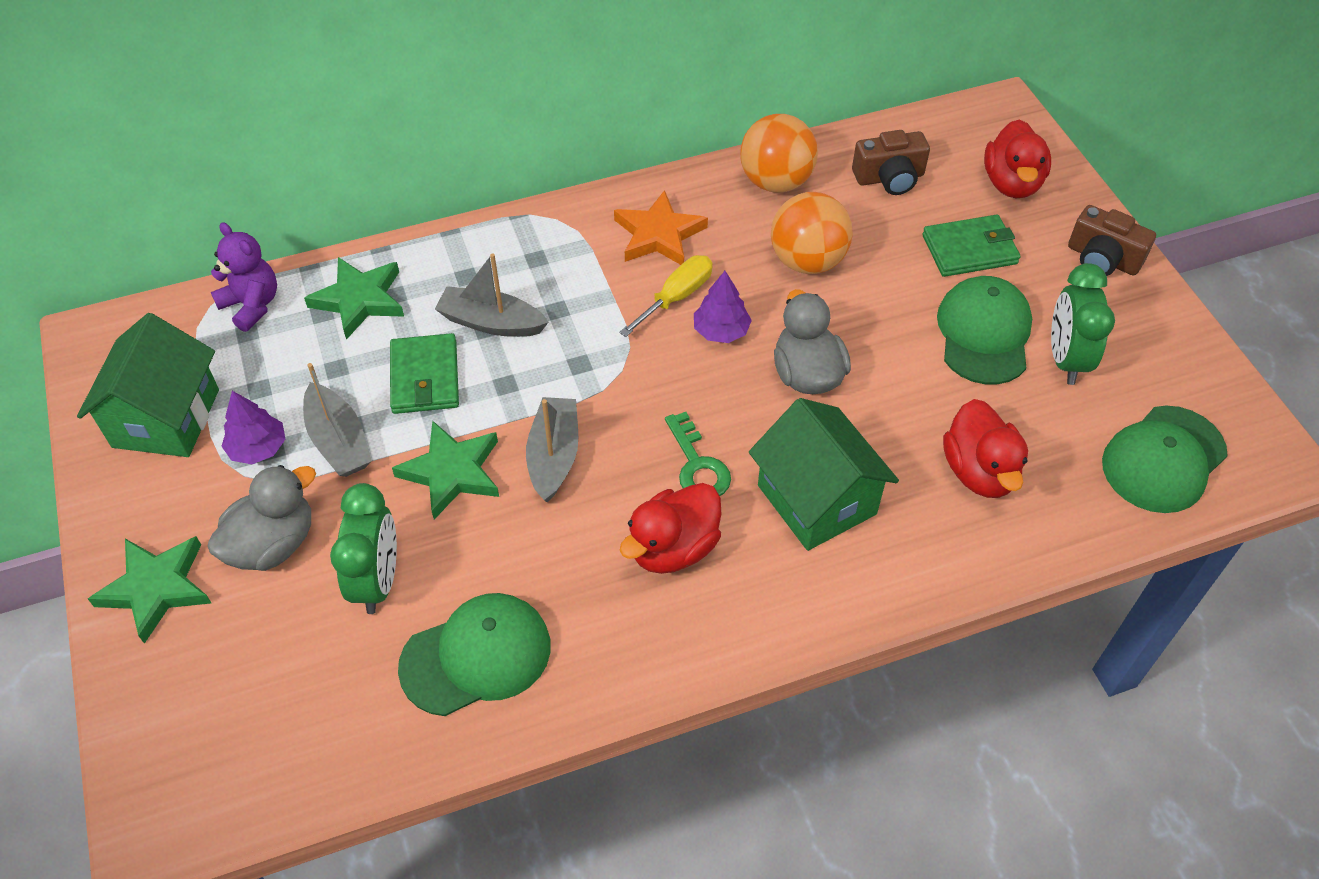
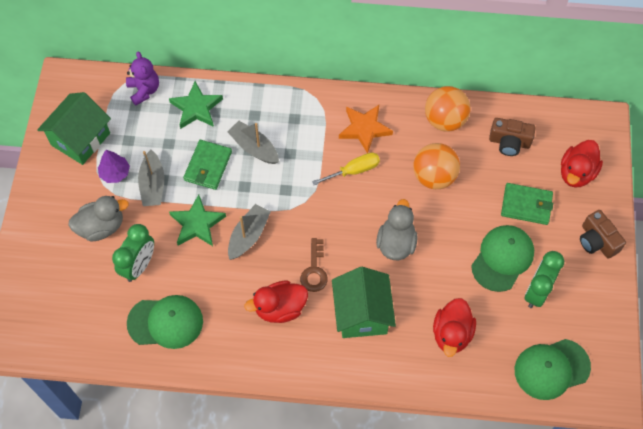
camera: 25 degrees right, 10 degrees up
(156, 588) = (43, 227): green star -> none
(697, 465) = (314, 270): green key -> brown key
(721, 331) = (366, 200): purple tree -> none

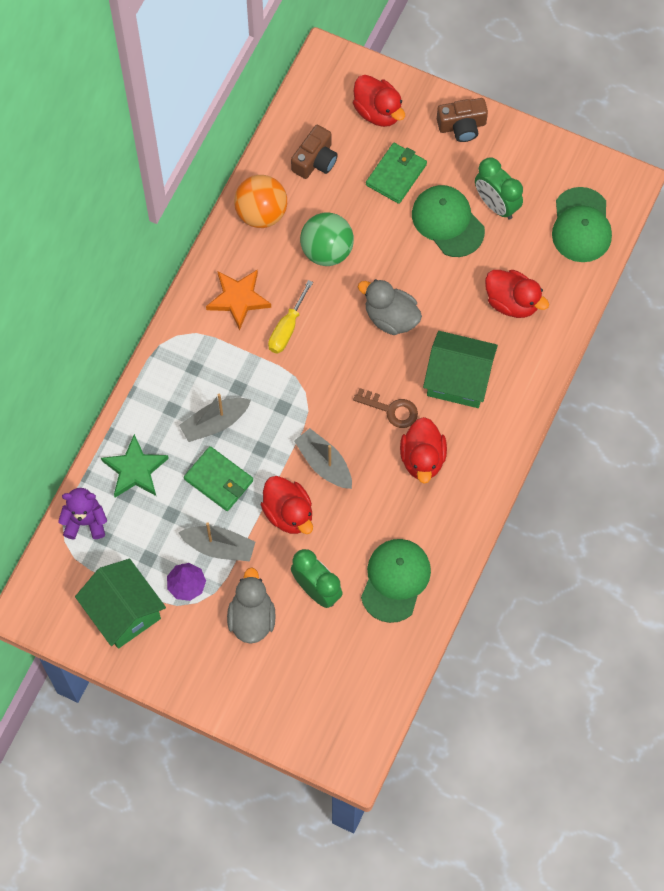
camera: 70 degrees left, 5 degrees up
(197, 224) = (288, 513): green star -> red duck
(354, 171) = (287, 328): yellow screwdriver -> yellow screwdriver turned 150 degrees counterclockwise
(434, 177) = (327, 251): orange ball -> green ball

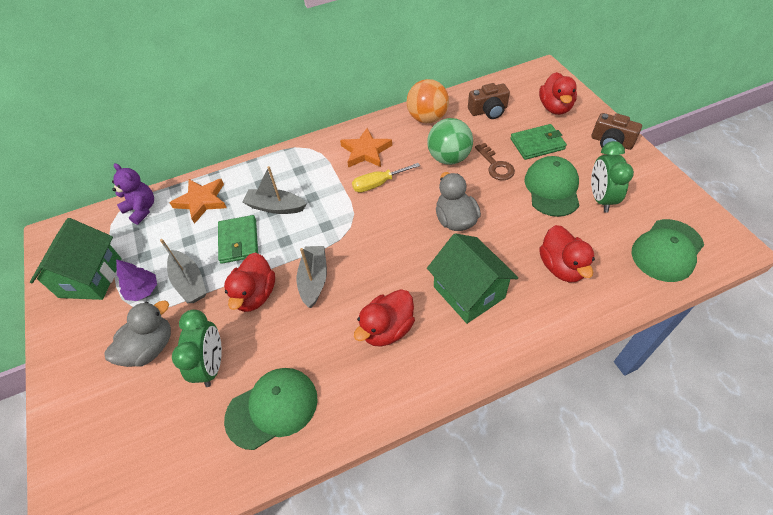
camera: 45 degrees right, 15 degrees down
(135, 470) = (202, 201): green star -> orange star
(391, 409) = (397, 278): brown key -> brown key (496, 165)

